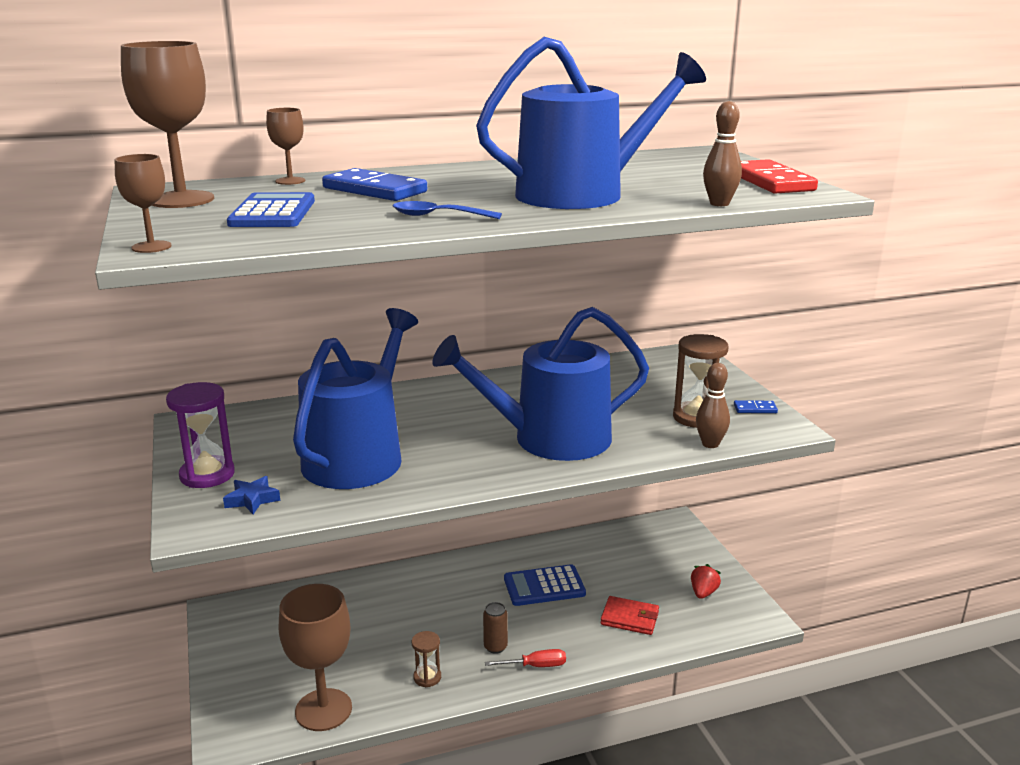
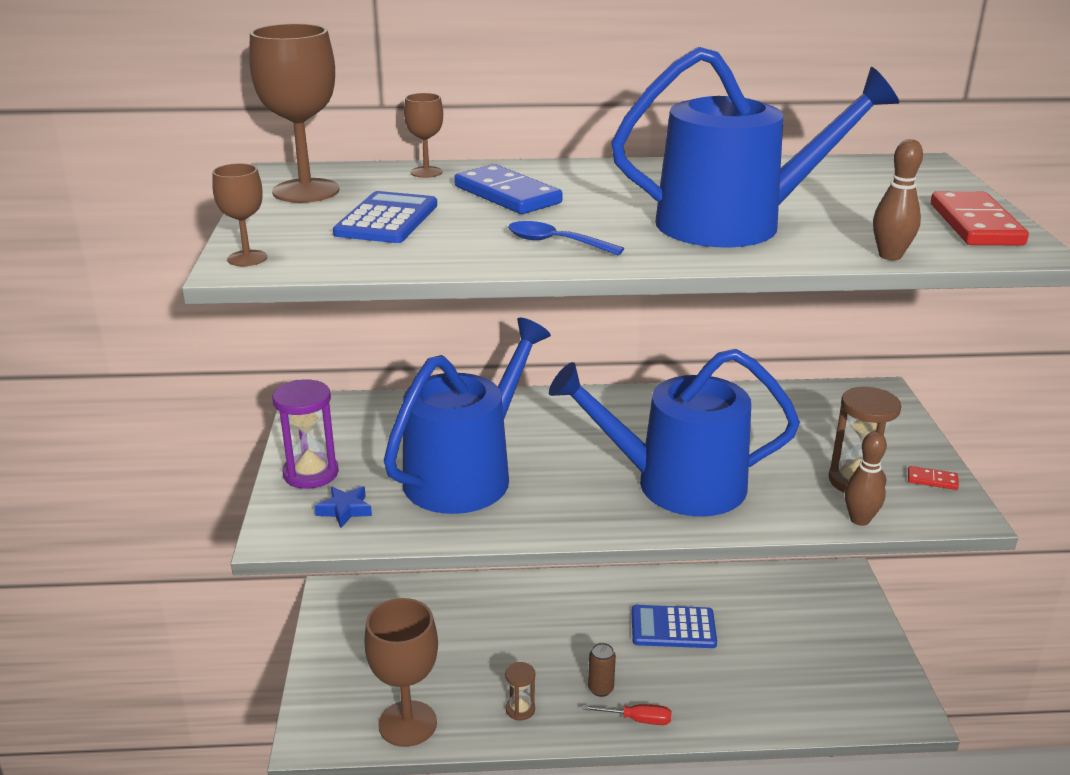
camera: 15 degrees right, 5 degrees up
(629, 618) = (758, 684): red wallet -> none
(703, 593) = (852, 669): red strawberry -> none
(755, 409) = (932, 480): blue domino -> red domino

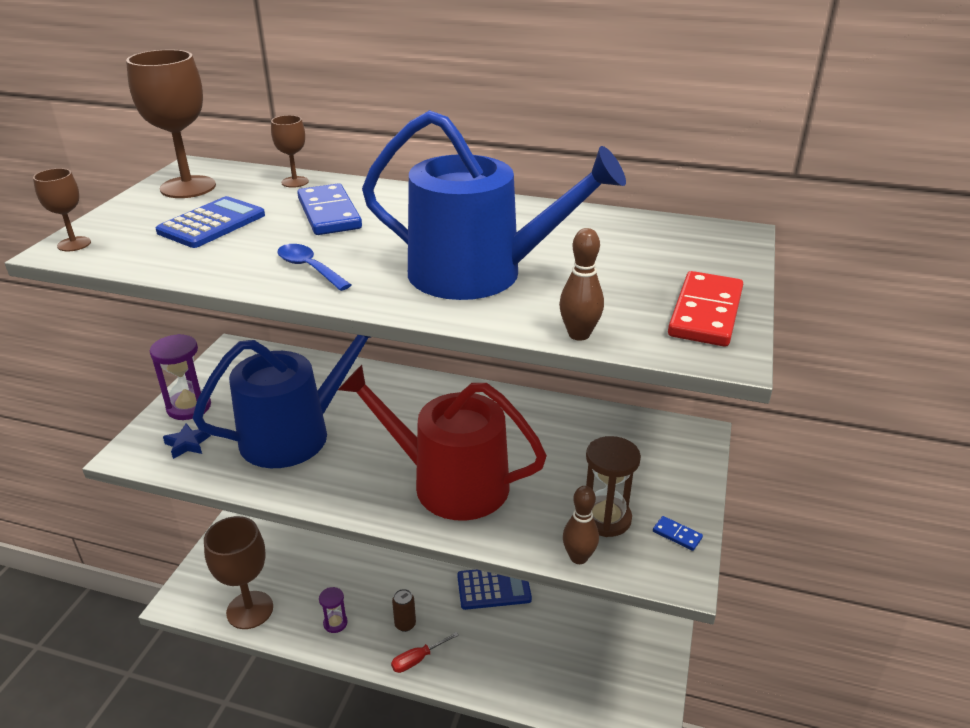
camera: 20 degrees right, 5 degrees up
(520, 709) = (335, 623): brown hourglass -> purple hourglass
(638, 719) = (417, 659): red screwdriver -> red screwdriver turned 120 degrees clockwise
(673, 628) = (494, 588): blue calculator -> blue calculator turned 150 degrees clockwise
(677, 484) = (449, 483): blue watering can -> red watering can
(932, 480) = (677, 535): red domino -> blue domino

